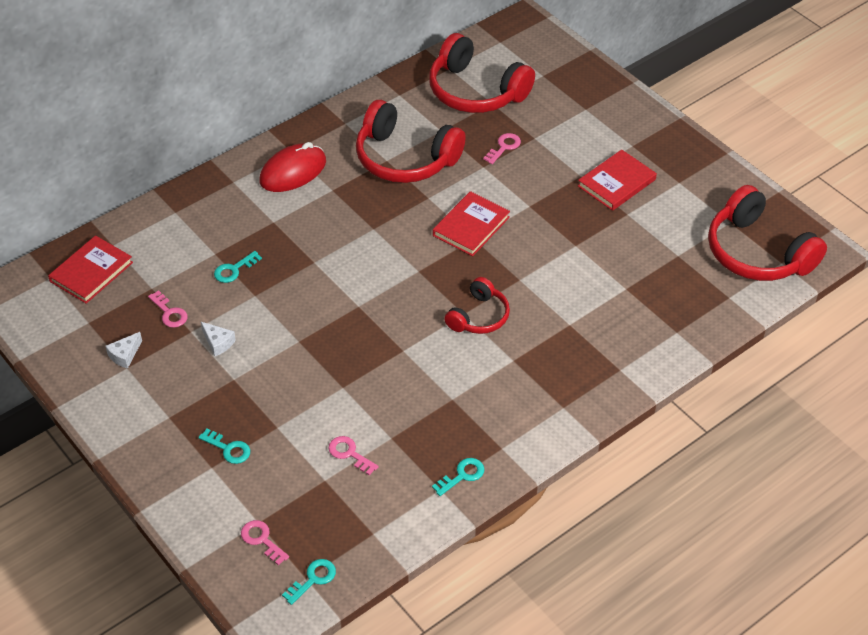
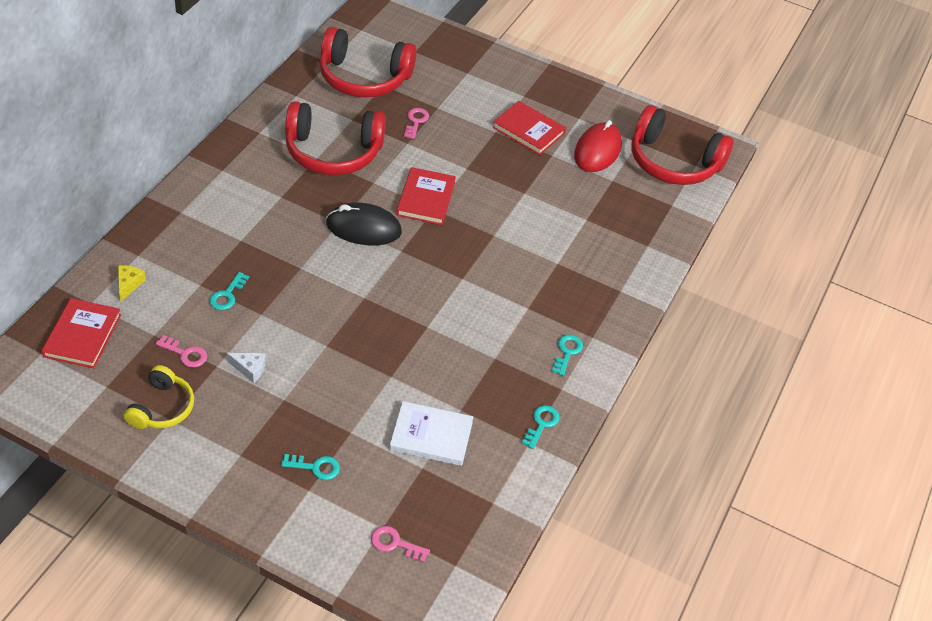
camera: 30 degrees left, 0 degrees up
(125, 355) = (162, 408): white cheese -> yellow headphones
(153, 237) = (129, 284): none -> yellow cheese
(293, 172) = (234, 189): red mouse -> red mouse (597, 151)
(313, 579) = (463, 564): turquoise key -> turquoise key (567, 352)
(349, 453) = (431, 436): pink key -> white book
(394, 240) = (363, 228): none -> black mouse
(479, 316) = (477, 277): red headphones -> none
(616, 183) = (528, 130): red book -> red book turned 75 degrees counterclockwise

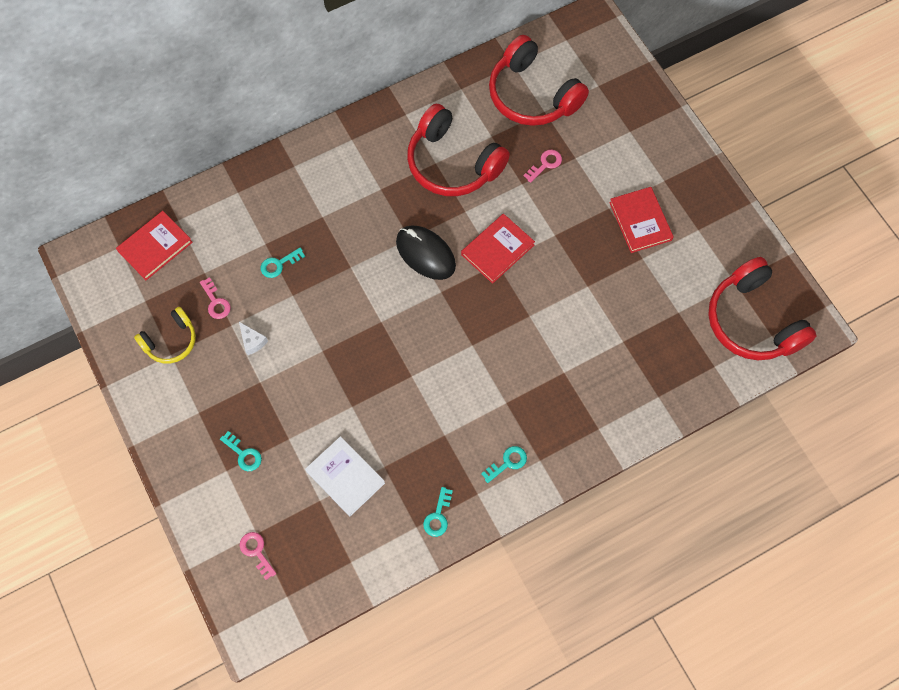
camera: 40 degrees right, 20 degrees up
(129, 284) = (214, 217): yellow cheese -> none
(541, 424) = (438, 516): turquoise key -> turquoise key turned 135 degrees clockwise
(597, 151) = (688, 274): red mouse -> none

